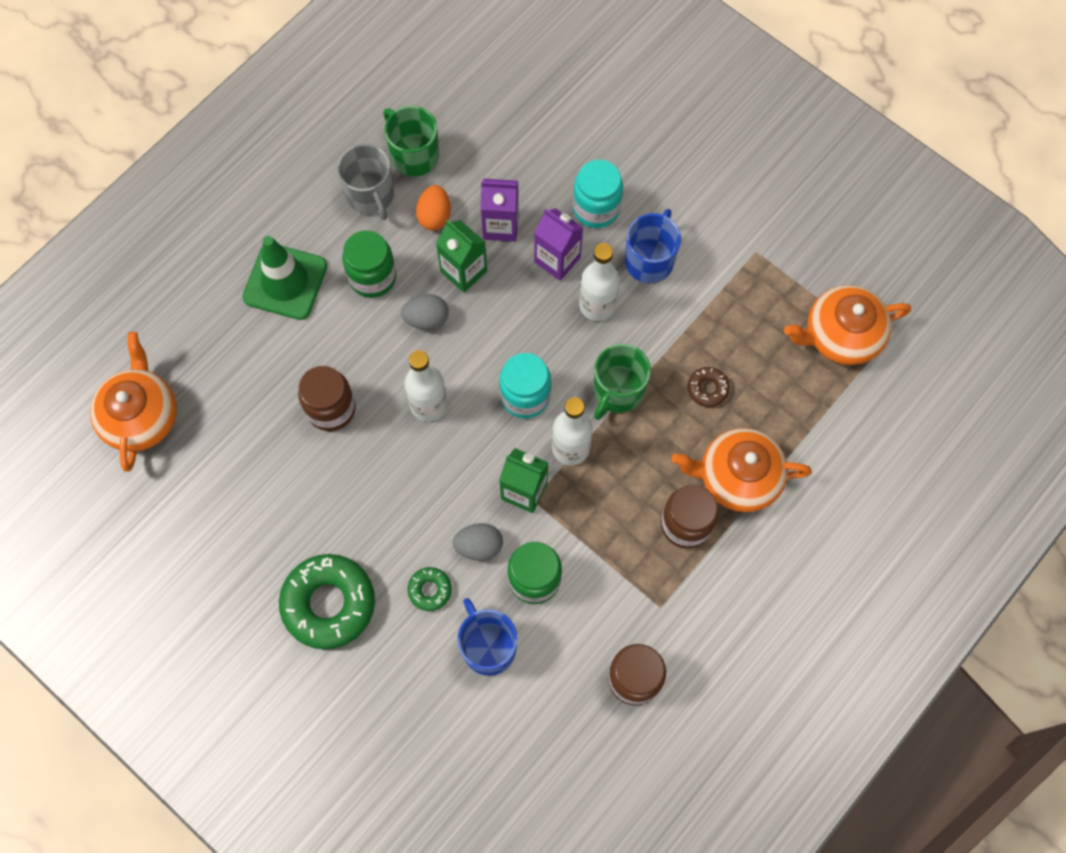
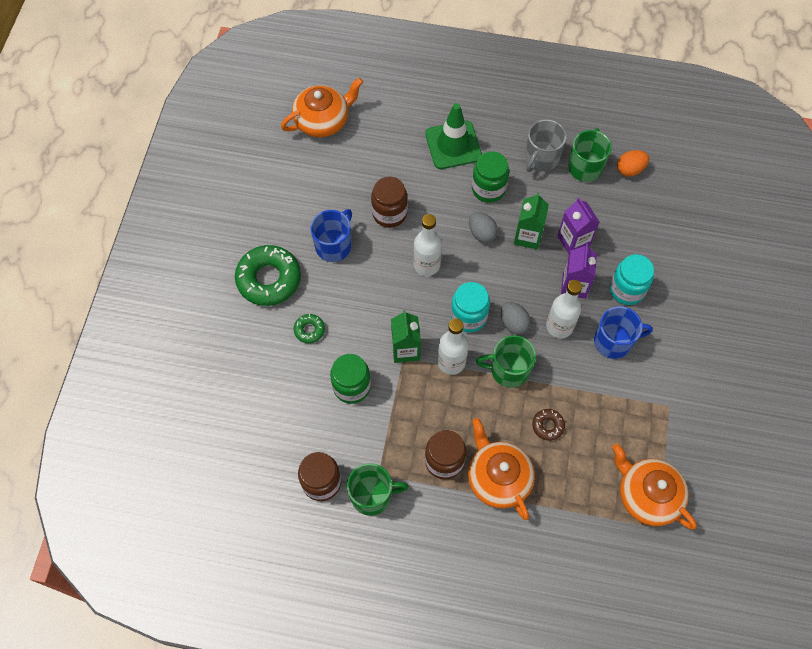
camera: 60 degrees right, 5 degrees down
(434, 216) = (553, 200): orange egg -> orange egg (630, 169)
(479, 546) = (353, 343): grey egg -> grey egg (513, 323)
(488, 646) = (293, 382): blue mug -> blue mug (334, 245)
(682, 628) = (372, 495): none -> green mug

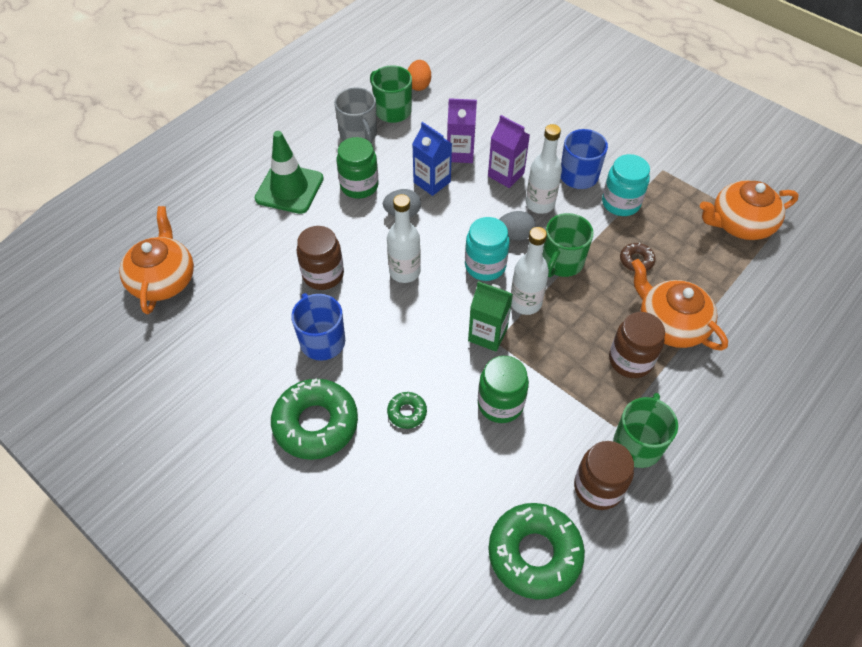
camera: 60 degrees left, 10 degrees down
(250, 462) = (534, 553): none -> green donut
(498, 477) = (670, 324): orange teapot -> orange teapot turned 45 degrees clockwise
(527, 236) = (432, 182): green carton -> blue carton
(627, 290) = (534, 142): turquoise jar -> turquoise jar (620, 203)

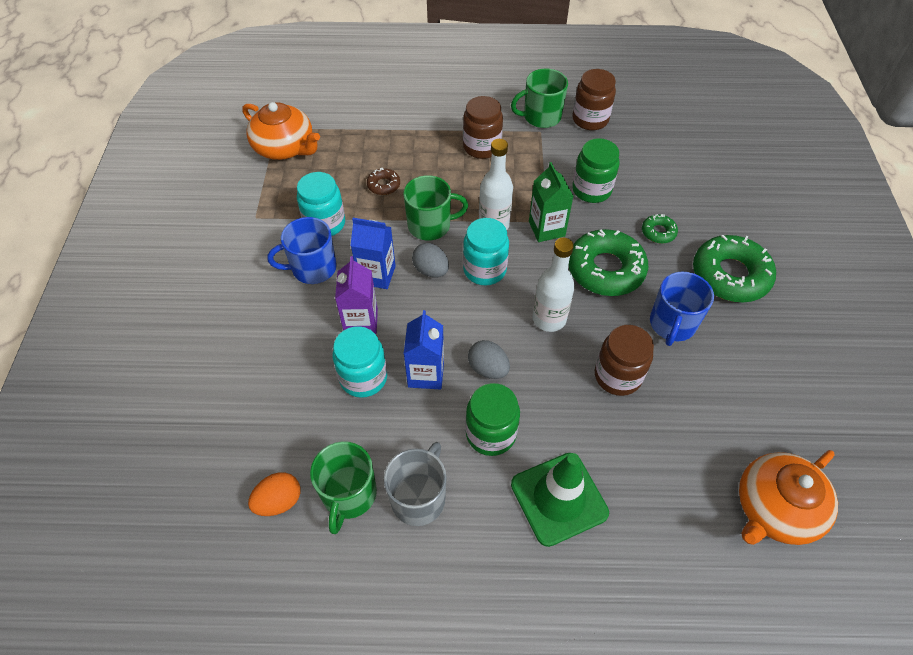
camera: 130 degrees left, 0 degrees up
(460, 153) = (363, 378): purple carton -> turquoise jar
(534, 553) = (661, 124): green donut -> green donut (605, 269)
(540, 204) = (377, 275): white bottle -> blue carton
(670, 324) = (428, 142): orange teapot -> none

